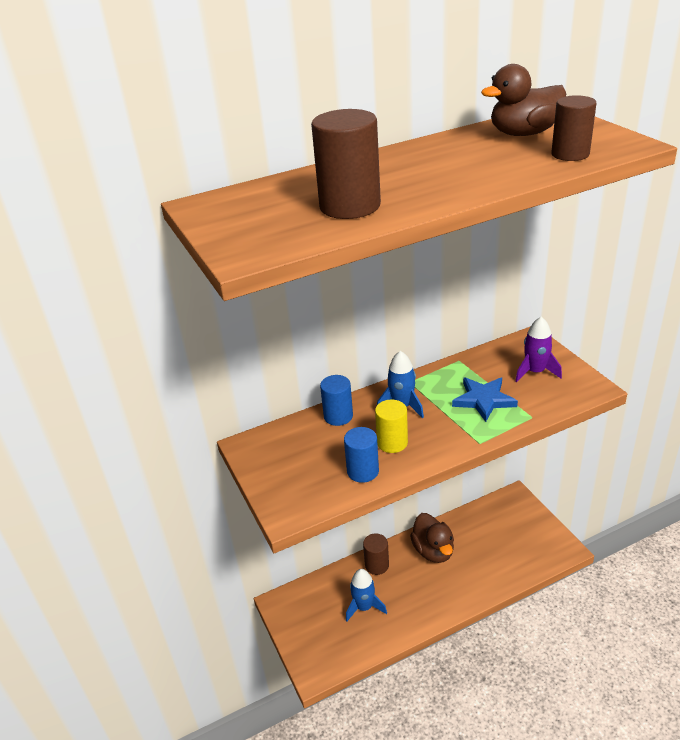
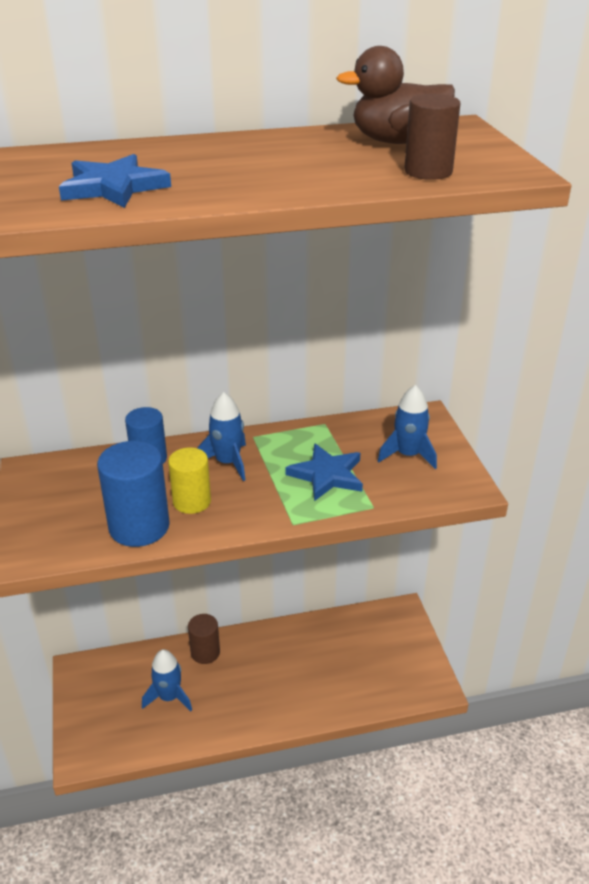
camera: 10 degrees right, 0 degrees up
(350, 206) = (113, 187): brown cylinder -> blue star
(363, 471) = (139, 526): blue cylinder -> blue cylinder, size x1.53
(433, 551) = (277, 652): brown duck -> none
(535, 372) = (408, 455): purple rocket -> blue rocket

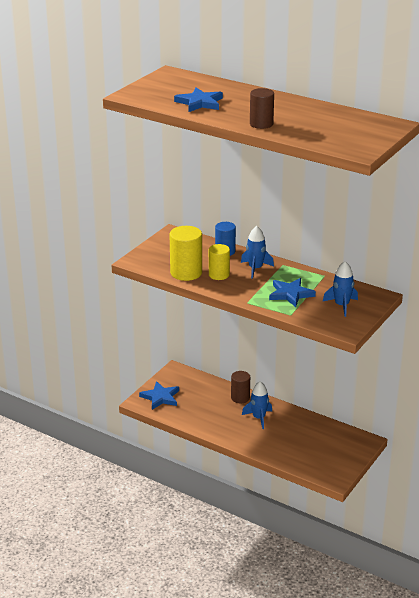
camera: 45 degrees right, 5 degrees down
(102, 727) = (160, 397): none -> blue star
(139, 526) = (186, 273): blue cylinder -> yellow cylinder
(169, 697) = (202, 404): blue rocket -> blue rocket (258, 418)
(397, 142) = (346, 122): brown duck -> none
(428, 171) = (324, 139): brown cylinder -> brown cylinder (261, 124)

